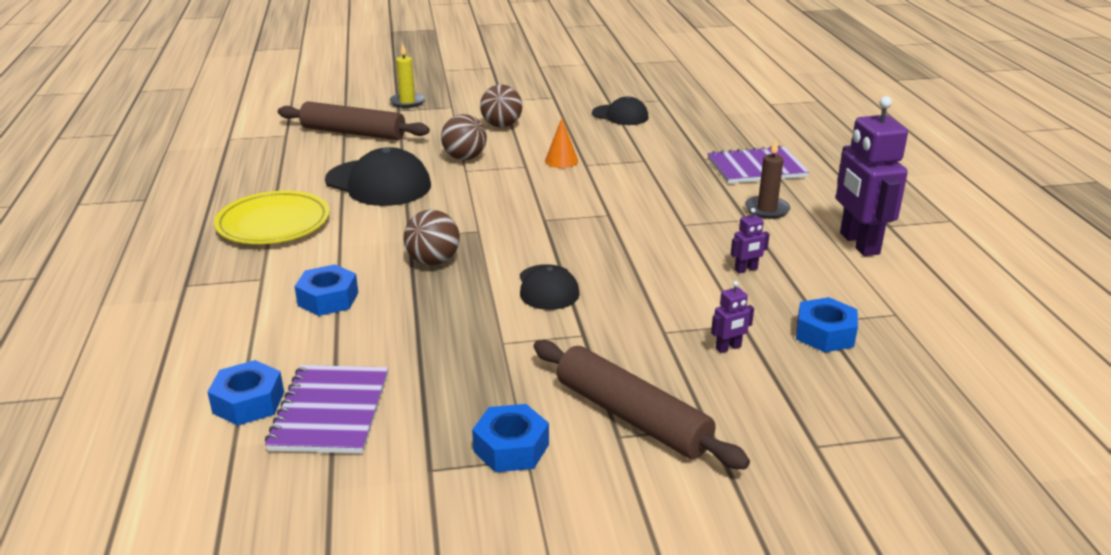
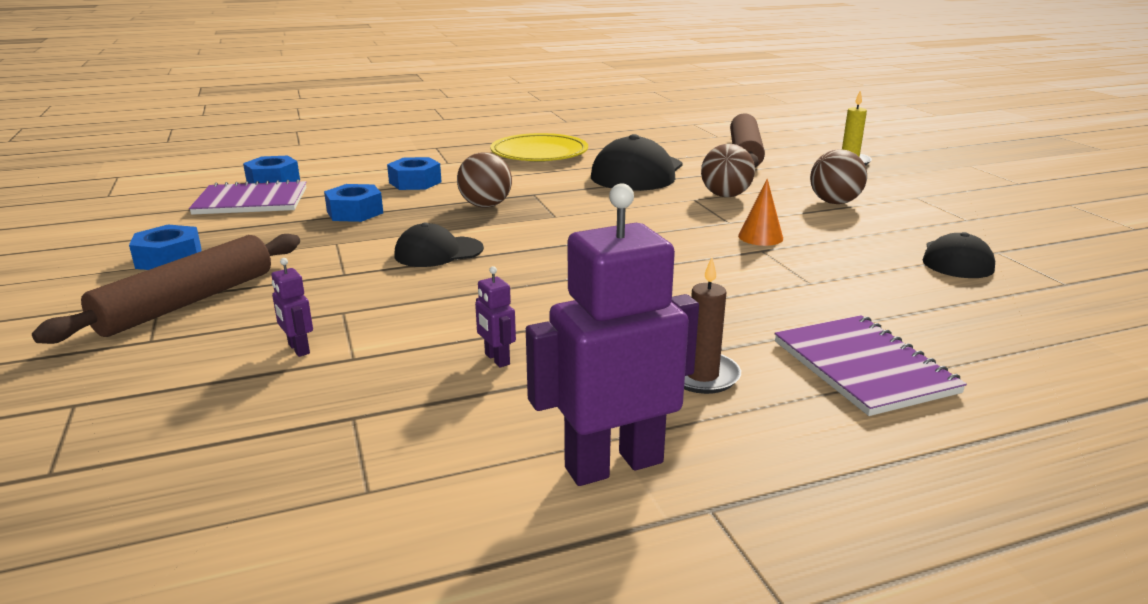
camera: 80 degrees right, 5 degrees down
(824, 334) = (317, 418): blue nut -> blue nut (355, 212)

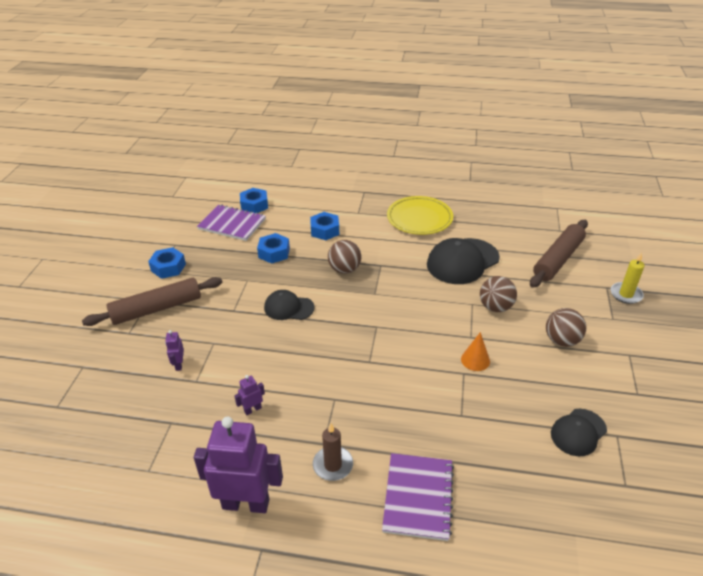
camera: 30 degrees right, 15 degrees up
(497, 359) = (252, 409): purple robot -> purple robot turned 60 degrees clockwise

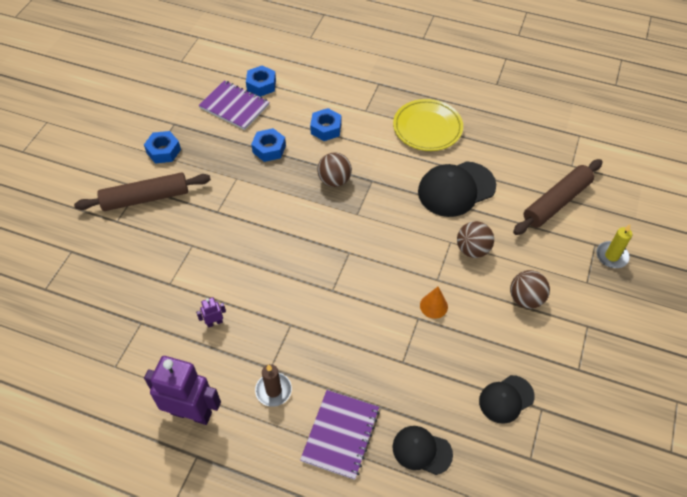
camera: 10 degrees right, 15 degrees up
(179, 364) = (157, 264): purple robot -> none
(288, 308) = (270, 217): black cap -> black cap (421, 450)

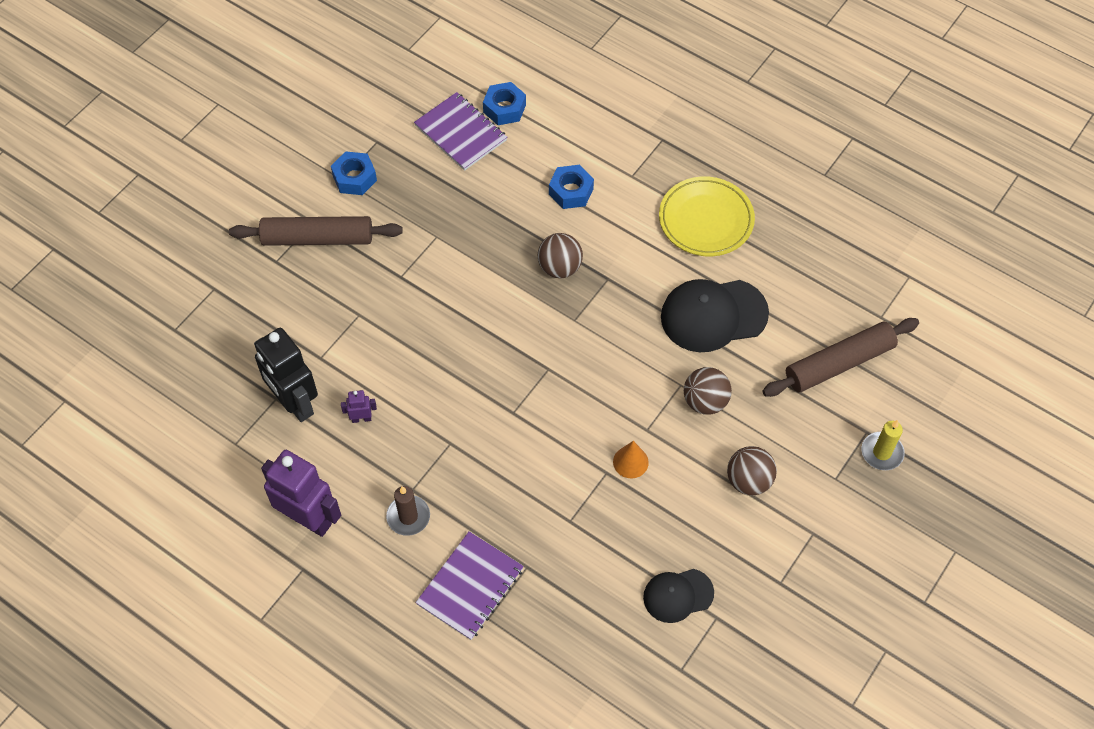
camera: 15 degrees right, 5 degrees up
(157, 323) = (295, 403): none -> black robot
(269, 149) = (489, 204): blue nut -> none
(421, 450) = (557, 628): black cap -> none

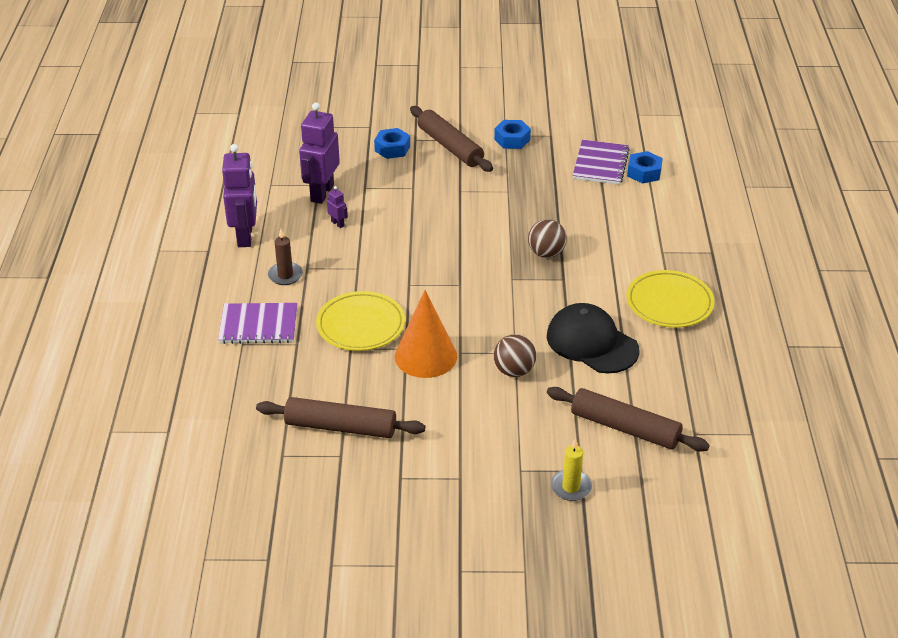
camera: 55 degrees right, 20 degrees down
(295, 403) = (322, 193): black robot -> purple robot
(542, 492) = (361, 325): none -> yellow plate
(571, 191) = (614, 231): blue nut -> blue nut (392, 149)
(630, 462) = (426, 356): orange cone -> orange cone, size x2.03
(678, 595) = (340, 427): black cap -> brown rolling pin
(748, 480) = (470, 423): brown ball -> none

